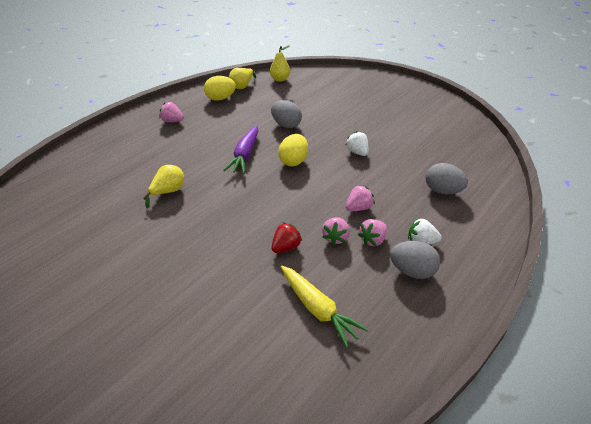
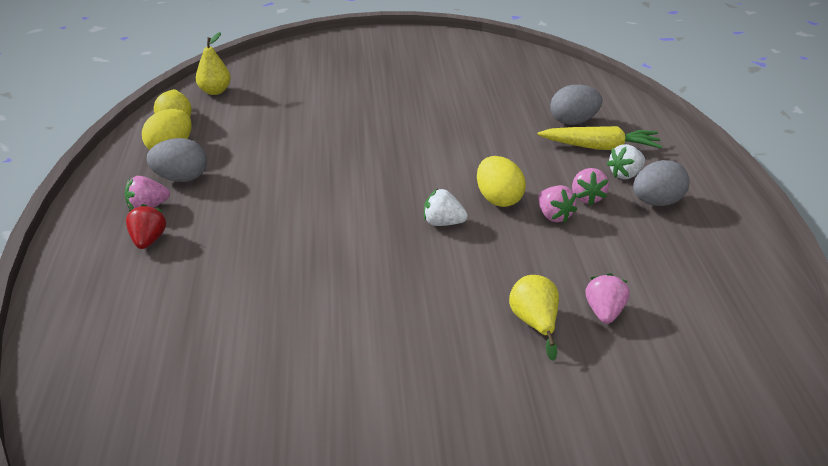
camera: 45 degrees left, 5 degrees down
(168, 192) = (298, 285): yellow pear -> yellow pear (535, 324)
(245, 155) = (322, 194): purple carrot -> none
(286, 125) = (314, 138): grey egg -> grey egg (181, 178)
(286, 247) = (524, 253): red strawberry -> red strawberry (148, 240)
(293, 161) = (390, 170): yellow egg -> yellow egg (498, 199)
(317, 309) = (640, 284): yellow carrot -> yellow carrot (600, 147)
(357, 152) = (441, 127): white strawberry -> white strawberry (443, 223)
(358, 208) = (529, 177): pink strawberry -> pink strawberry (604, 312)

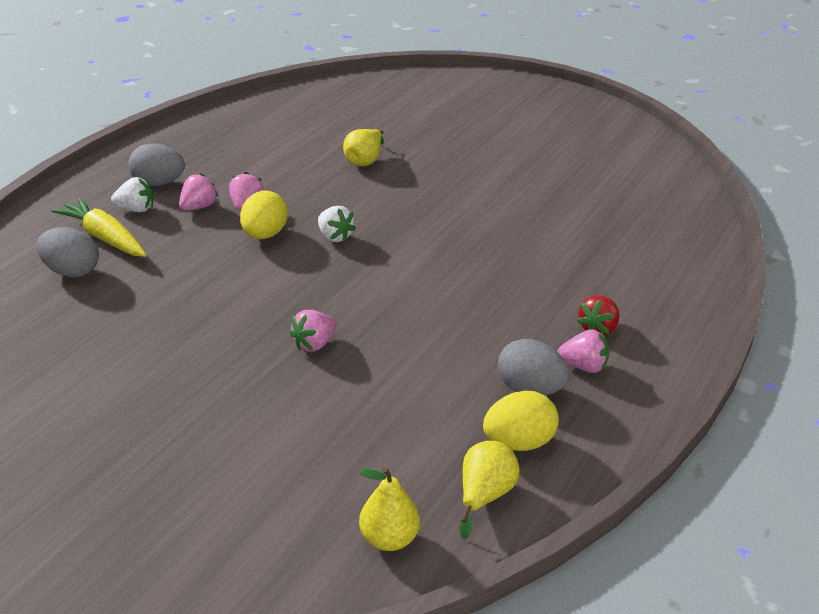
camera: 145 degrees left, 0 degrees up
(604, 312) = (315, 149): pink strawberry -> pink strawberry (314, 344)

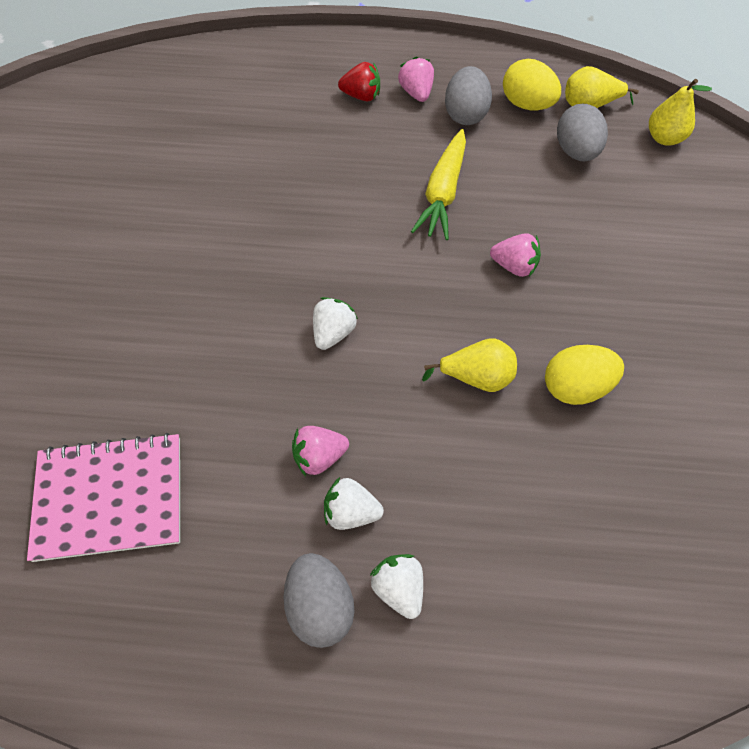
camera: 115 degrees left, 25 degrees up
(72, 271) = (565, 562): grey egg -> grey egg (576, 151)
(105, 238) = (481, 578): yellow carrot -> yellow carrot (443, 193)
(198, 207) = (351, 512): pink strawberry -> white strawberry
(264, 235) = (369, 401): yellow egg -> yellow egg (576, 387)
(296, 139) = (110, 498): none -> pink notebook
(365, 160) = (140, 383): yellow pear -> yellow pear (476, 377)

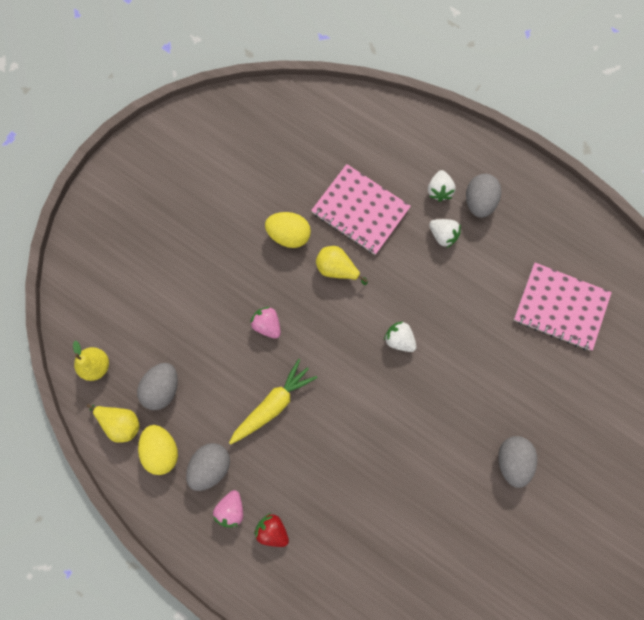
camera: 150 degrees left, 15 degrees up
(114, 270) = (512, 461): none -> grey egg
(319, 457) = (444, 271): pink strawberry -> none
(333, 332) = (399, 339): white strawberry -> white strawberry turned 75 degrees clockwise
(502, 480) = (360, 210): none -> pink notebook

